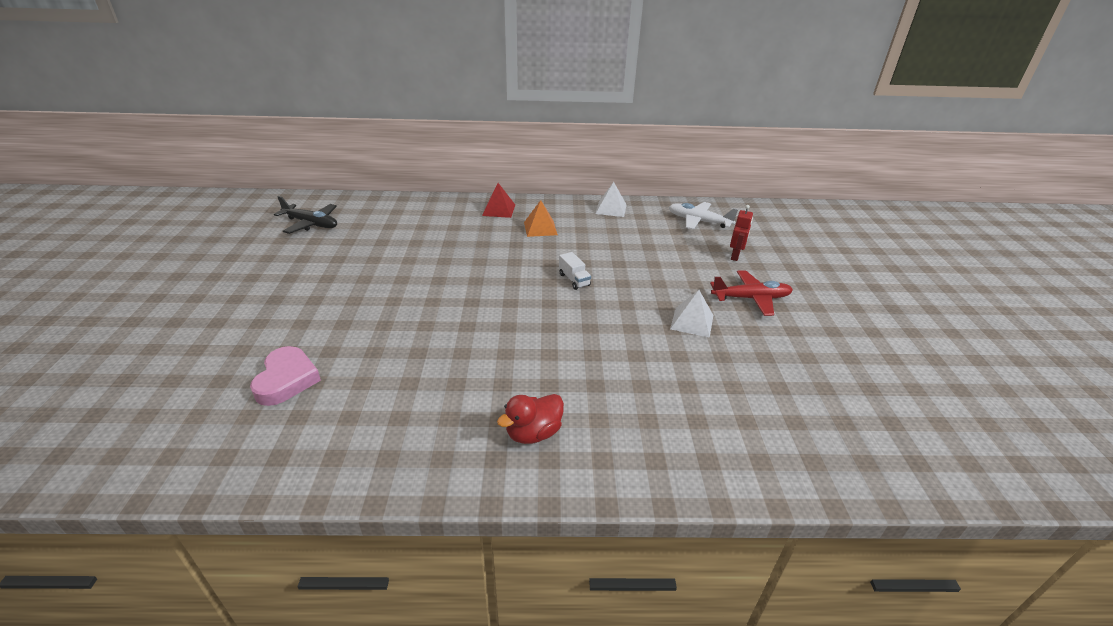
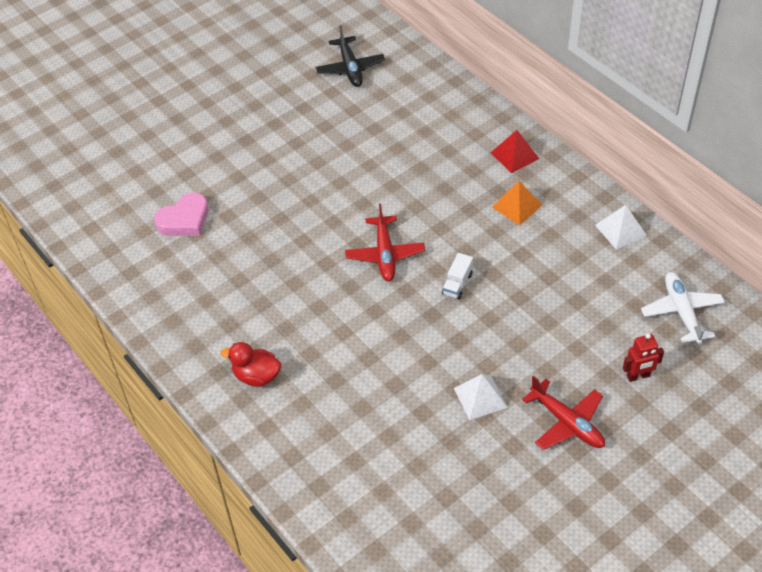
camera: 55 degrees right, 15 degrees up
(502, 295) = (385, 254): none -> red plane

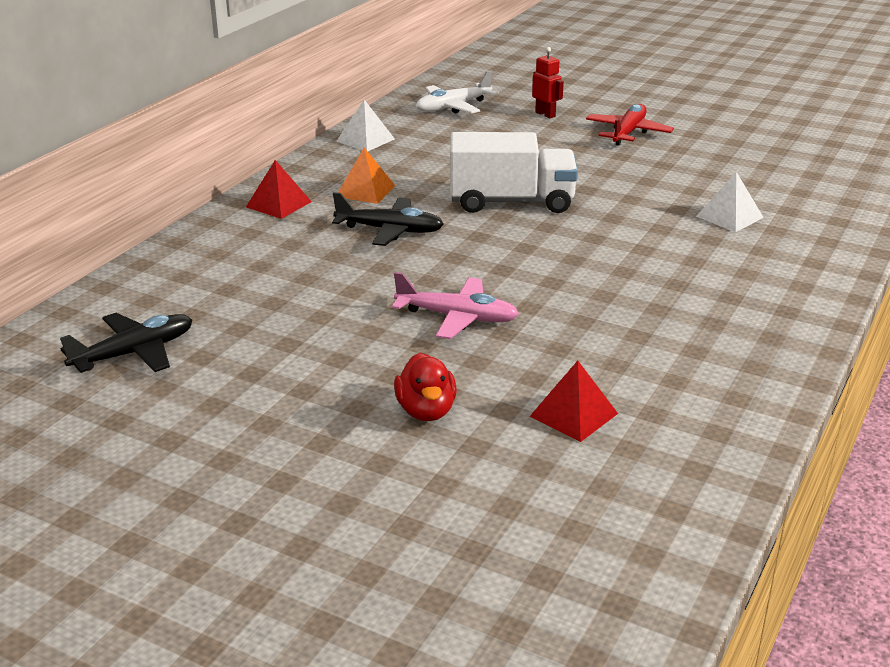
camera: 115 degrees left, 20 degrees down
(184, 220) = (573, 414): pink heart -> red pyramid
(256, 376) = (762, 285): red duck -> red duck (426, 411)
(310, 203) = (457, 317): none -> pink plane
(385, 254) = (504, 249): red plane -> none
(443, 203) = (390, 230): none -> black plane
(457, 284) = (511, 202): white truck -> white truck, size x2.36
(480, 397) = (644, 169): white pyramid -> white pyramid (729, 217)

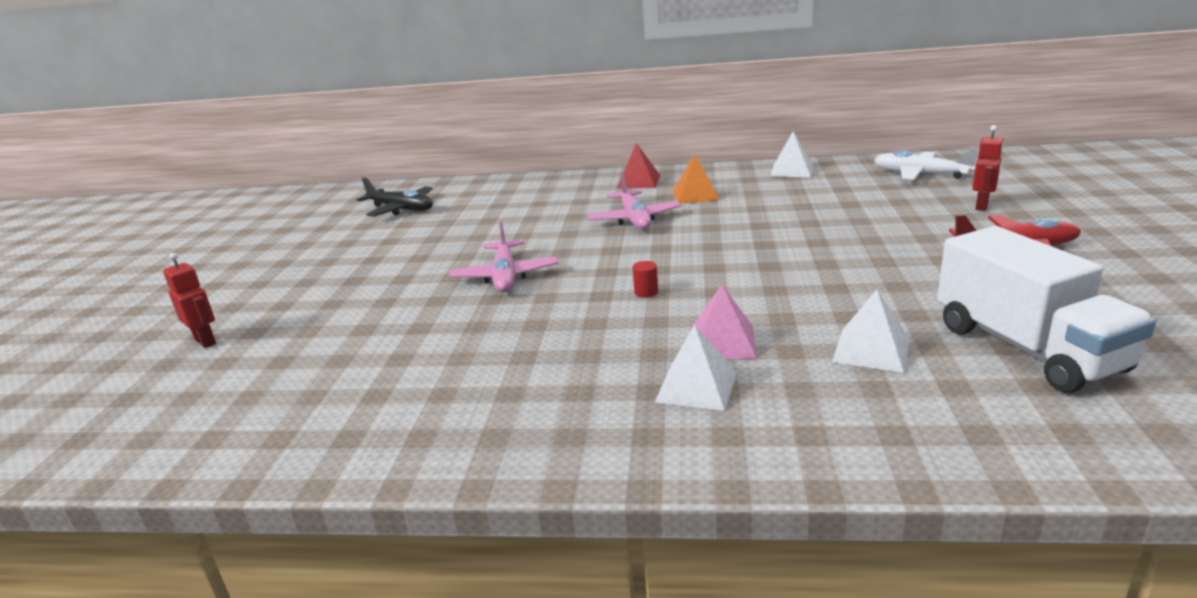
camera: 70 degrees right, 5 degrees down
(390, 230) = (634, 219): black plane -> pink plane
(426, 411) = (354, 302): red duck -> none
(435, 521) = (205, 341): none -> red robot
(511, 202) = (747, 242): white truck -> white truck (1027, 348)
(566, 263) = (646, 292): none -> red cylinder
(573, 414) = (363, 358): red pyramid -> none
(680, 257) = (722, 342): none -> pink pyramid
(736, 281) = (696, 386): none -> white pyramid

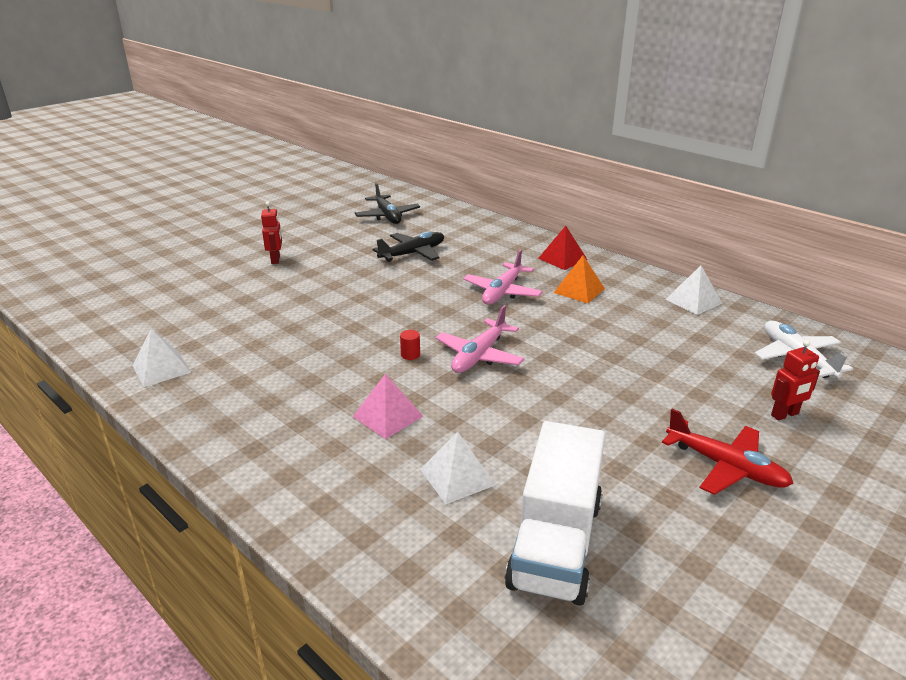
camera: 35 degrees right, 5 degrees up
(205, 341) = (177, 269): red robot -> red robot (276, 259)
(489, 225) = (413, 253): none -> black plane
(505, 276) = (359, 299): pink plane -> pink plane (479, 356)
(696, 386) = (324, 436): white pyramid -> white pyramid (161, 368)

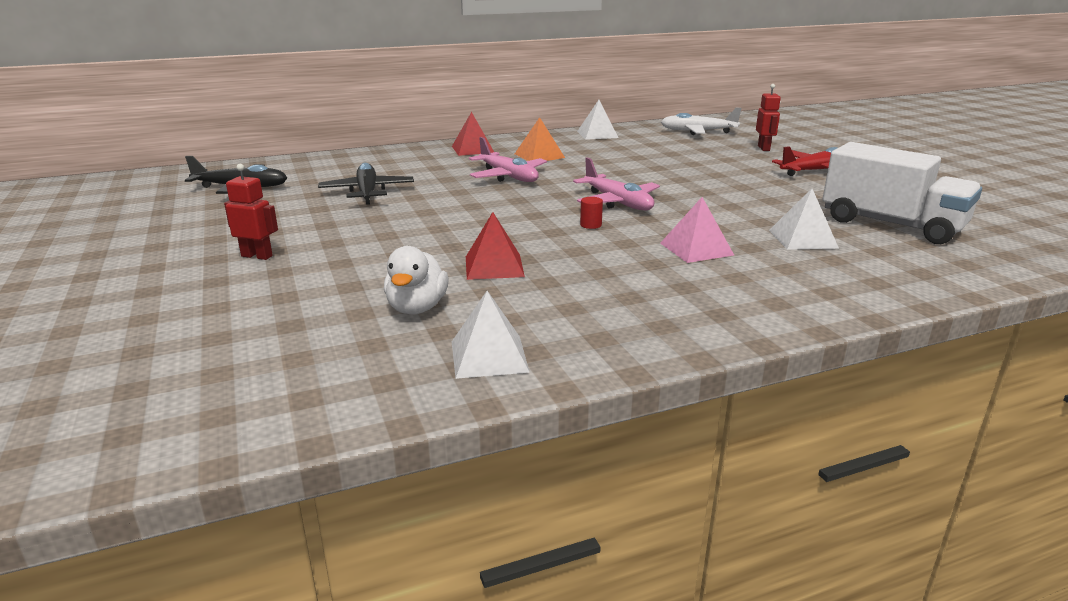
camera: 65 degrees left, 5 degrees down
(220, 328) = (417, 308): none -> white duck
(299, 336) = (494, 266): none -> red pyramid

